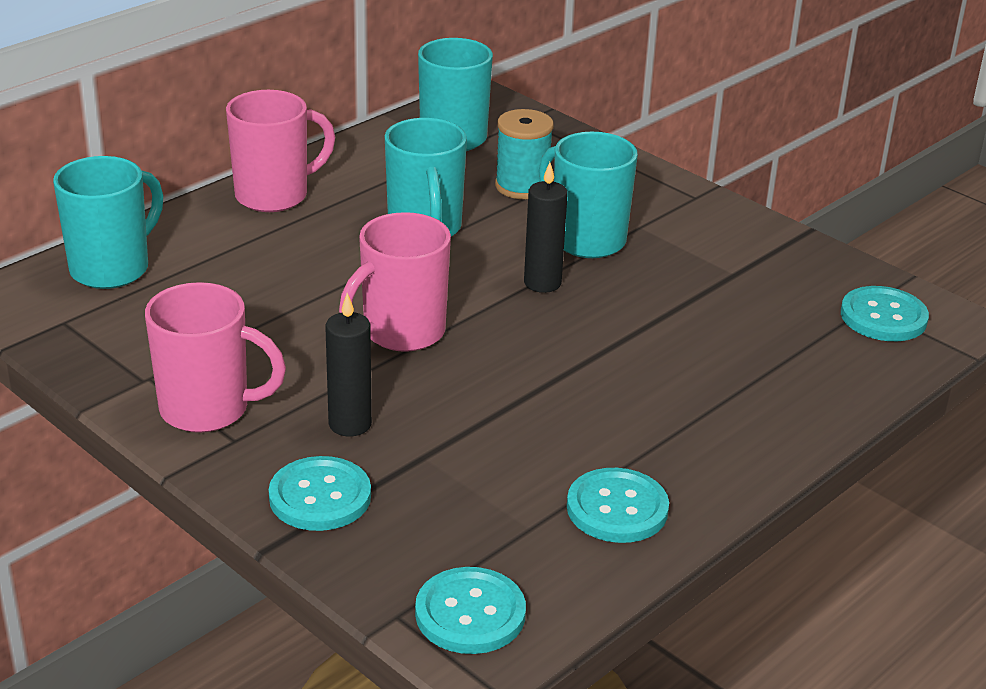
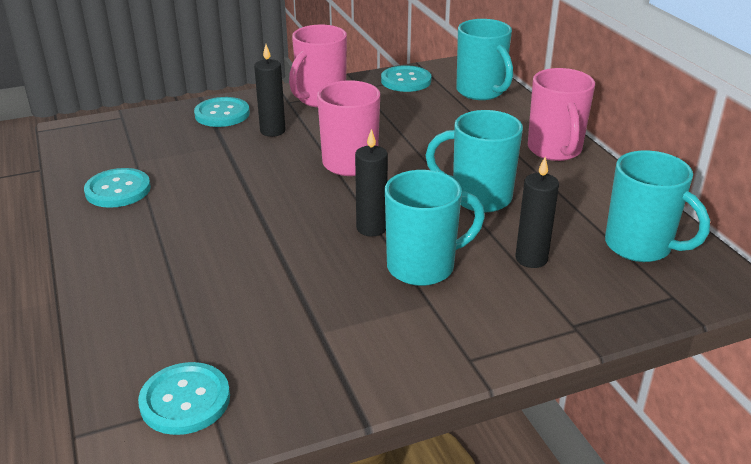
camera: 115 degrees right, 0 degrees up
(470, 613) = (100, 133): turquoise button -> turquoise button (406, 81)
(522, 186) = (531, 259): turquoise spool -> black candle

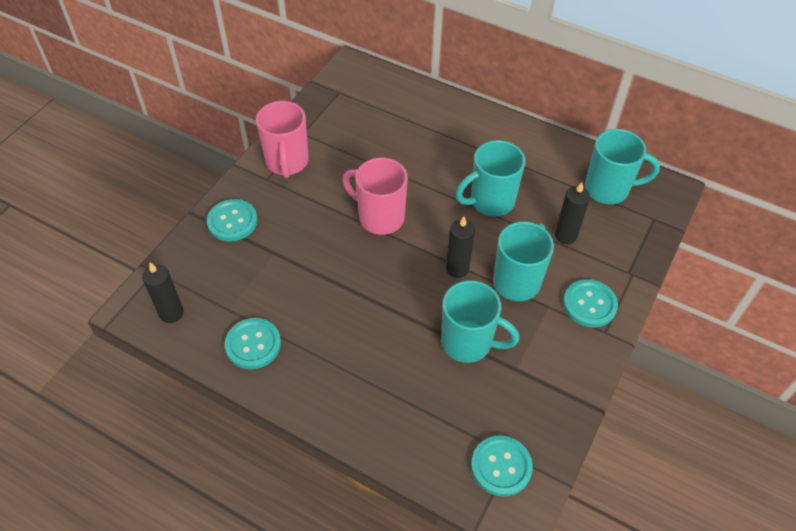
camera: 40 degrees left, 20 degrees up
(272, 131) = (292, 217): black candle -> black candle (171, 313)
(406, 81) = (326, 107): turquoise button -> turquoise button (589, 304)
(481, 92) = (391, 92): turquoise mug -> turquoise mug (468, 342)
(555, 150) = (492, 129): pink mug -> none

